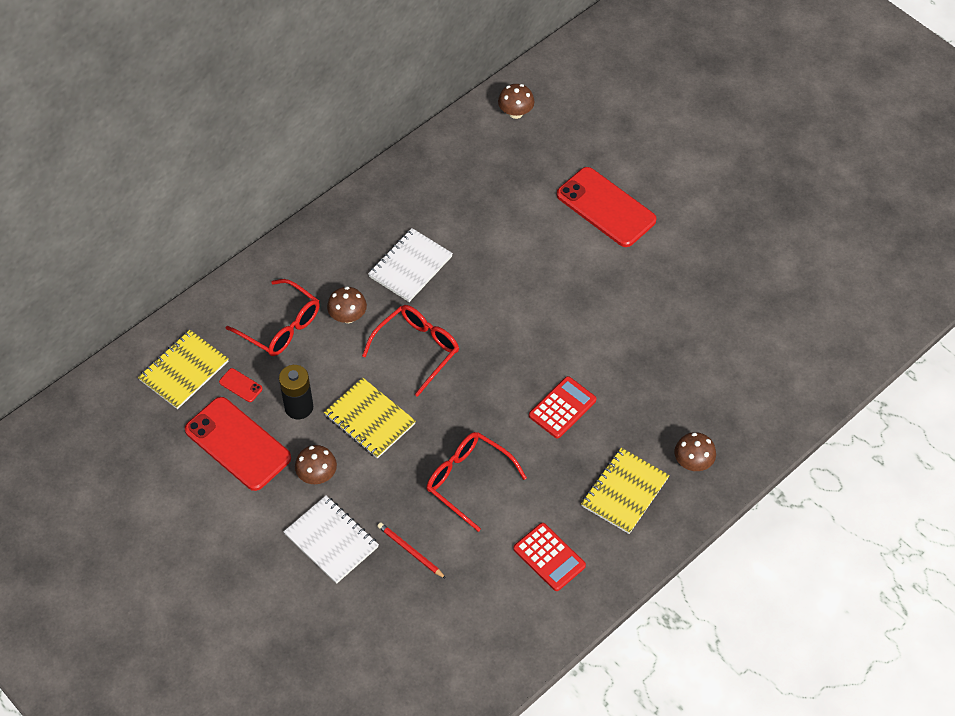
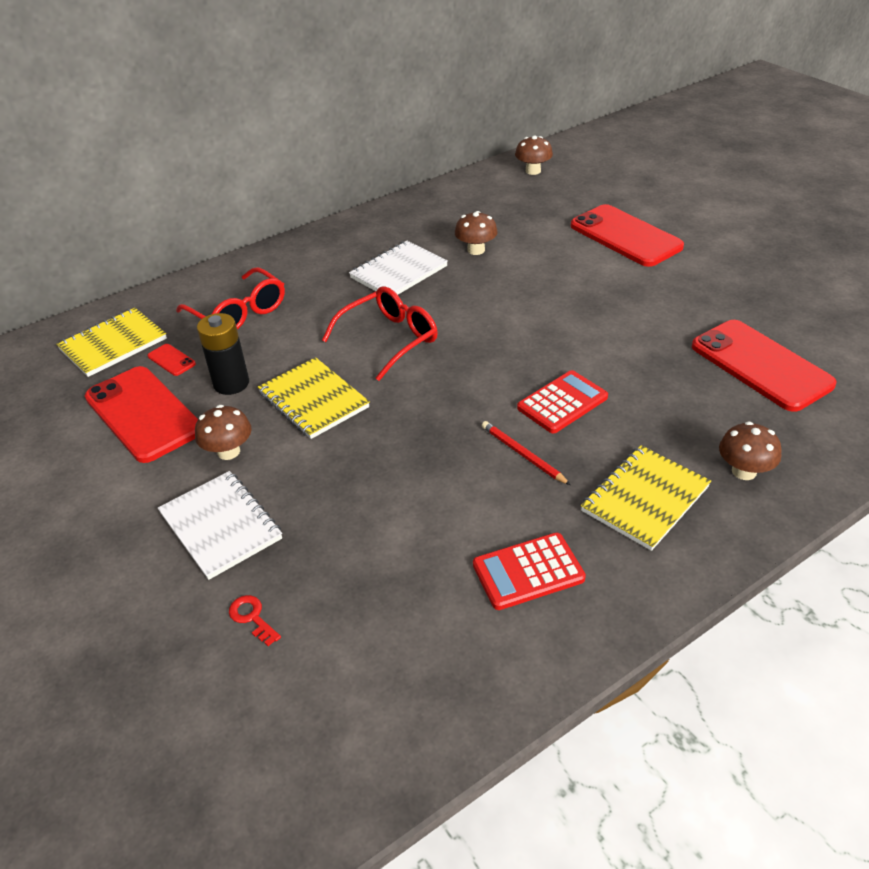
camera: 10 degrees right, 15 degrees down
(348, 316) = (317, 308): brown mushroom -> brown mushroom (476, 250)
(373, 608) = (252, 617): none -> red key
(410, 551) = (326, 548): red pencil -> red pencil (522, 454)
(467, 480) = (425, 470): red glasses -> none
(549, 557) = (528, 572): red calculator -> red calculator turned 105 degrees clockwise
(712, 358) = (760, 365): none -> red phone

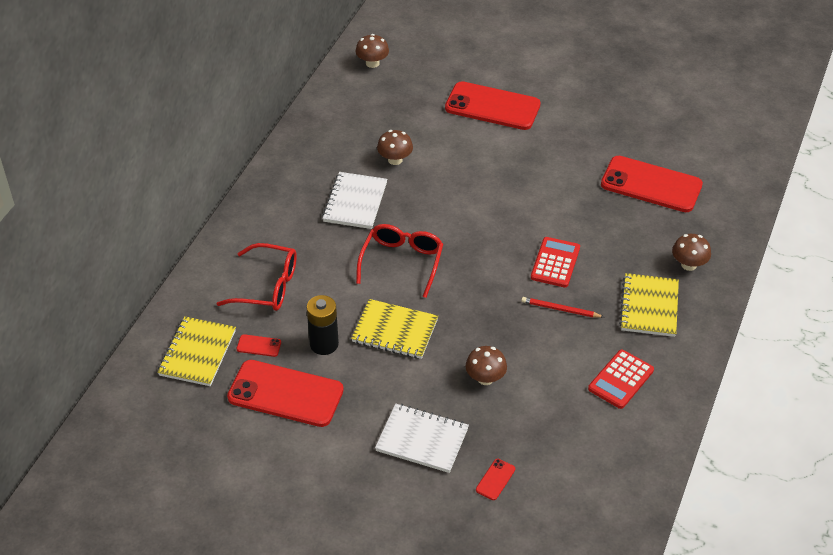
camera: 35 degrees left, 5 degrees up
(228, 451) = (375, 392): brown mushroom -> brown mushroom (485, 378)
(252, 617) = (495, 479): red key -> red phone

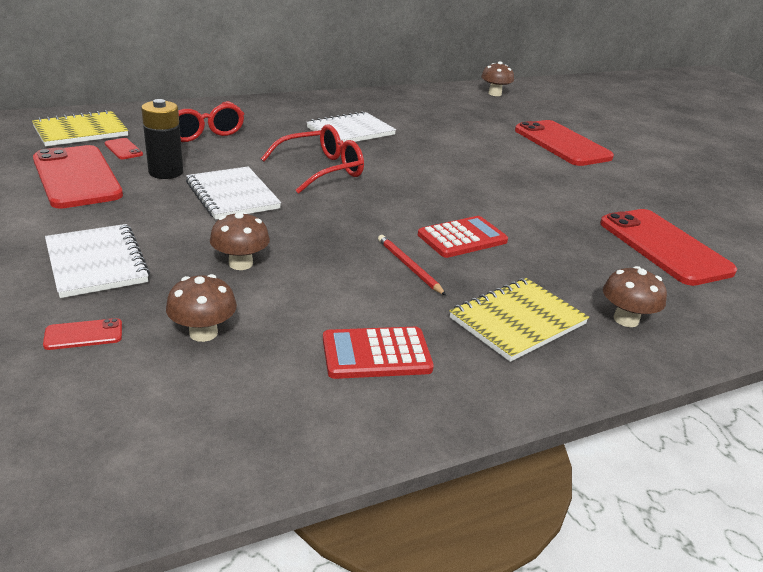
camera: 40 degrees right, 15 degrees down
(395, 160) = (425, 130): brown mushroom -> brown mushroom (203, 333)
(395, 331) = (232, 195): yellow notebook -> white notebook

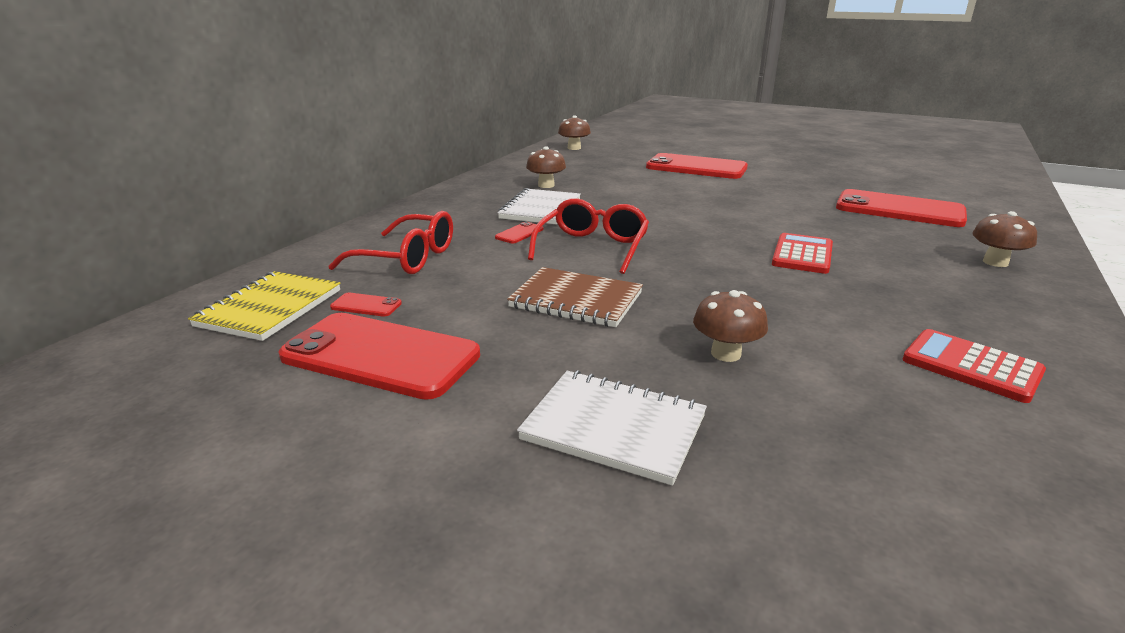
camera: 35 degrees left, 5 degrees down
(83, 335) = (779, 505): red phone -> red phone (519, 233)
(166, 172) = (465, 308): black battery -> none
(203, 333) = (850, 430): brown mushroom -> brown mushroom (546, 185)
(232, 195) = (576, 300): white notebook -> brown notebook
(376, 354) = (971, 366): red calculator -> red calculator turned 90 degrees clockwise
(409, 267) = (826, 291): red pencil -> none
(517, 321) = (964, 294): yellow notebook -> none

